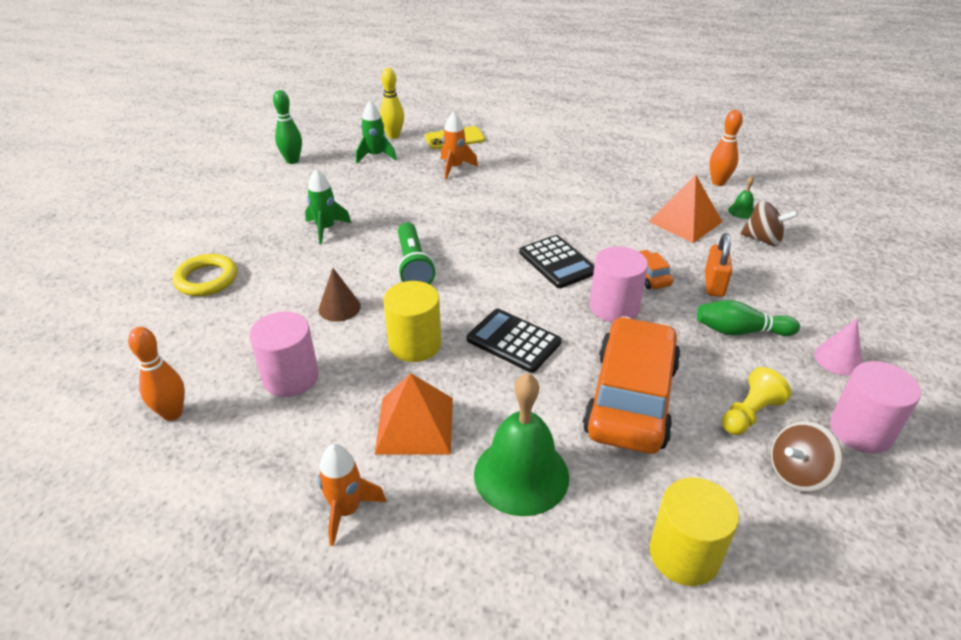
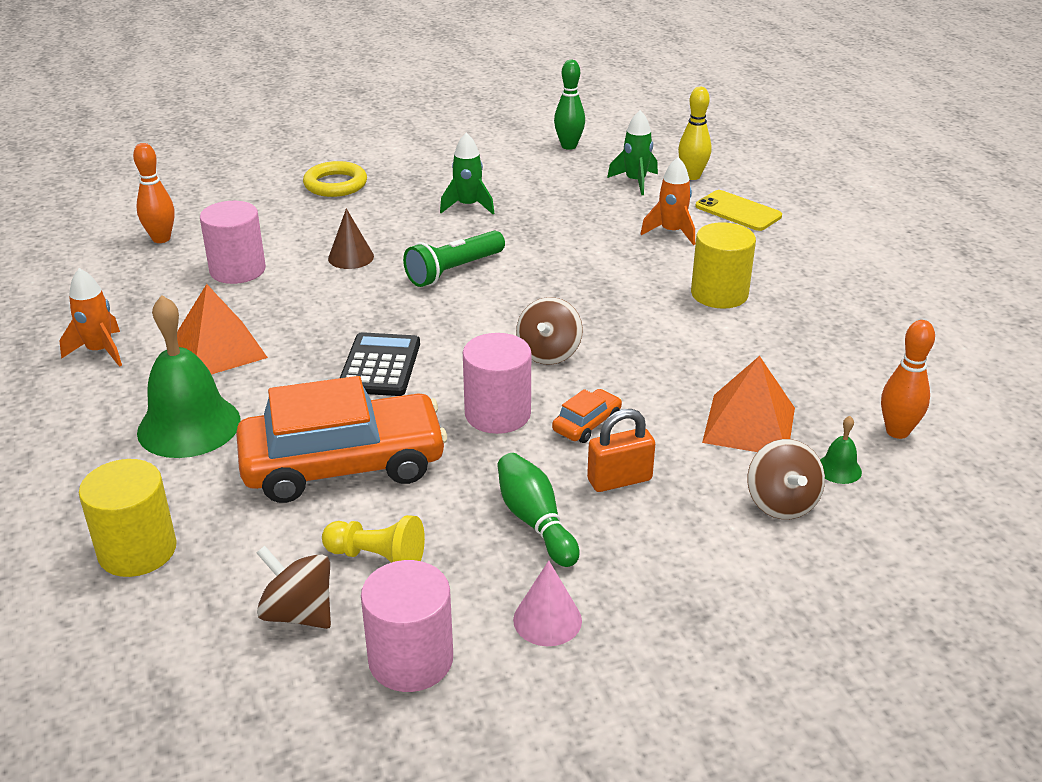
camera: 60 degrees right, 5 degrees down
(415, 344) = (329, 313): yellow cylinder -> yellow cylinder (719, 294)
(557, 262) = (549, 353): black calculator -> brown spinning top

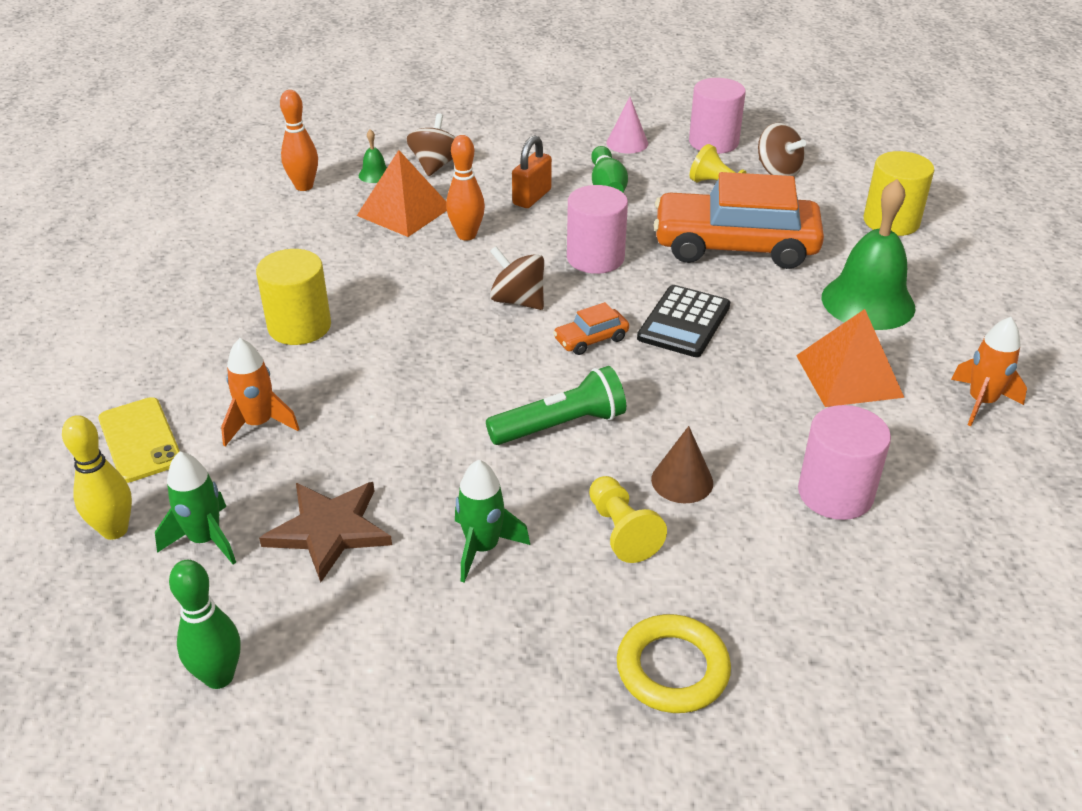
camera: 160 degrees left, 5 degrees up
(161, 239) = (958, 591): orange bowling pin -> orange bowling pin (466, 235)
(384, 227) = (621, 531): none -> yellow pawn
(549, 353) = (518, 300): brown spinning top -> brown spinning top turned 90 degrees counterclockwise
(567, 197) = (329, 530): none -> brown star
(587, 424) = (528, 236): orange car -> orange car (591, 339)
(619, 480) = (532, 197): orange padlock -> orange padlock turned 60 degrees counterclockwise

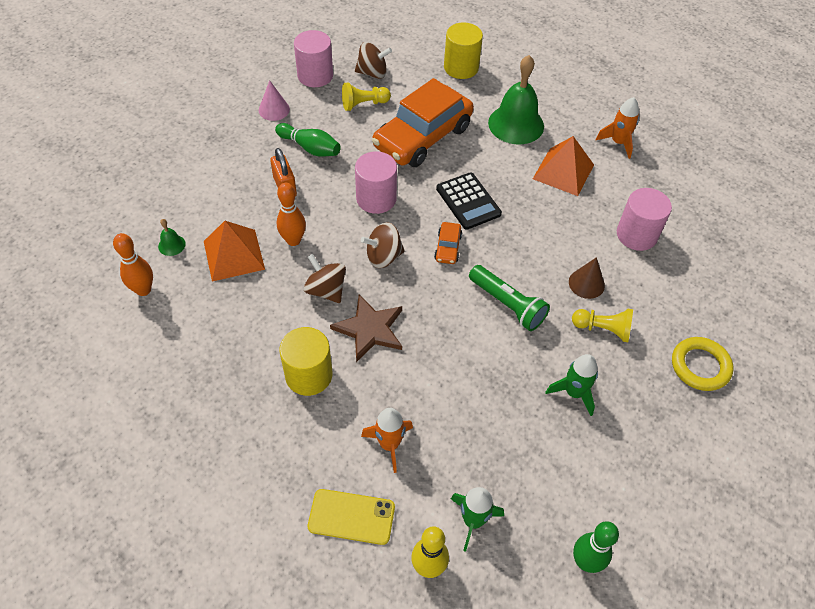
camera: 55 degrees left, 15 degrees up
(329, 530) = (510, 455): brown star -> brown star (369, 329)
(435, 165) = (196, 209): brown spinning top -> brown spinning top (326, 290)
(560, 425) = (507, 305): green flashlight -> green flashlight turned 120 degrees clockwise

